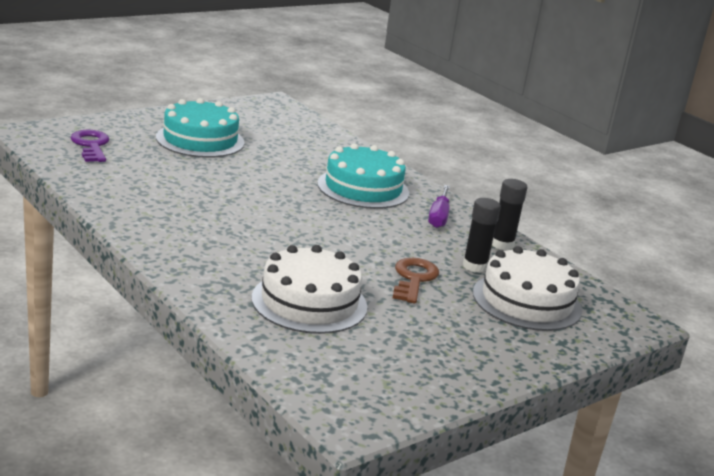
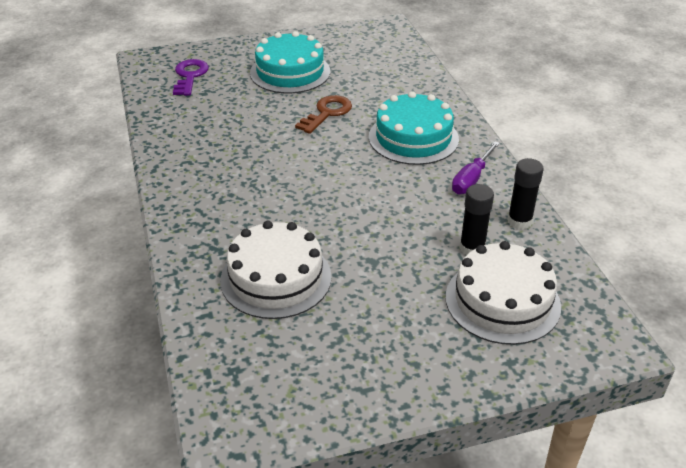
camera: 25 degrees right, 15 degrees up
(414, 279) = (397, 258): brown key -> brown key (327, 113)

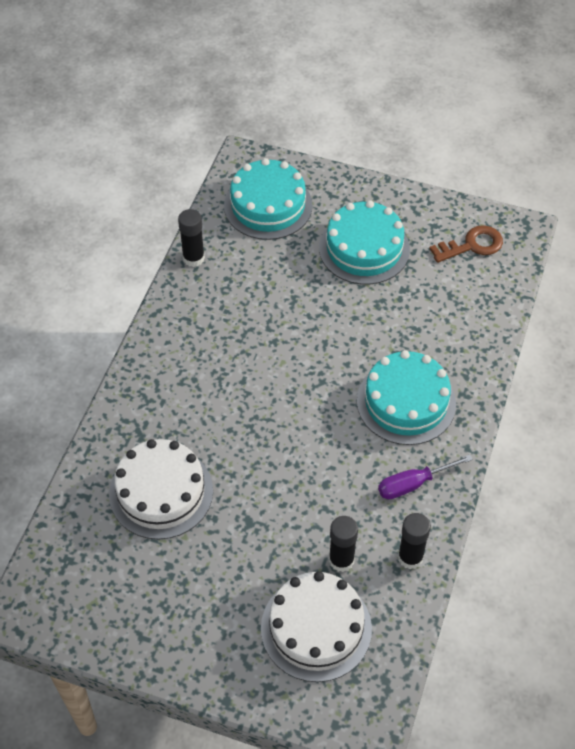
camera: 35 degrees right, 15 degrees up
(156, 125) = (193, 258): none -> black glue stick
(190, 76) = (268, 205): purple key -> turquoise cake
(327, 113) = (353, 325): brown key -> brown key (472, 245)

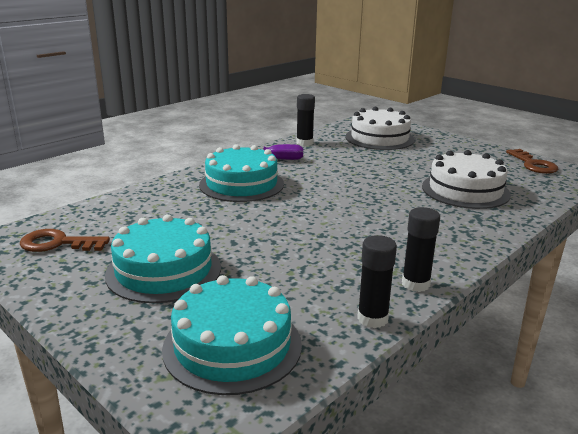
camera: 155 degrees left, 30 degrees down
(81, 617) = (533, 164): none -> brown key
(341, 560) = (348, 149): black glue stick -> black glue stick (415, 284)

